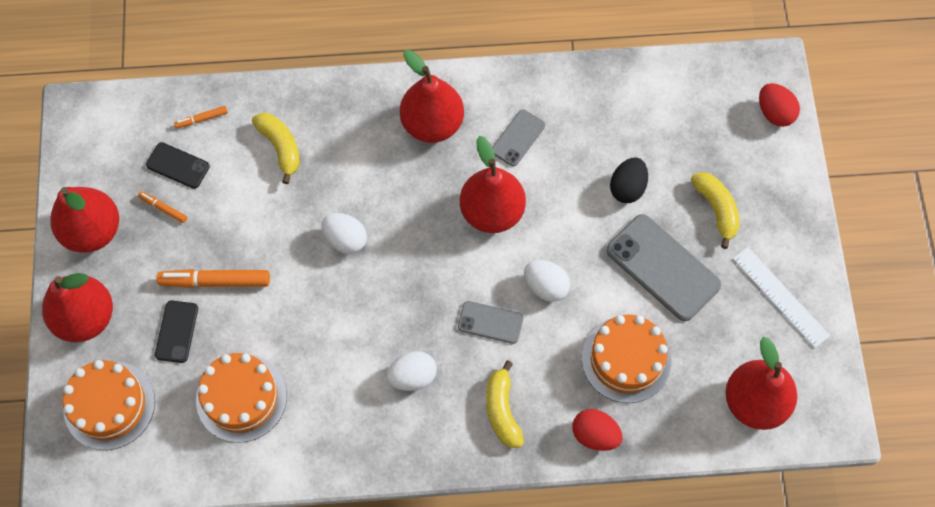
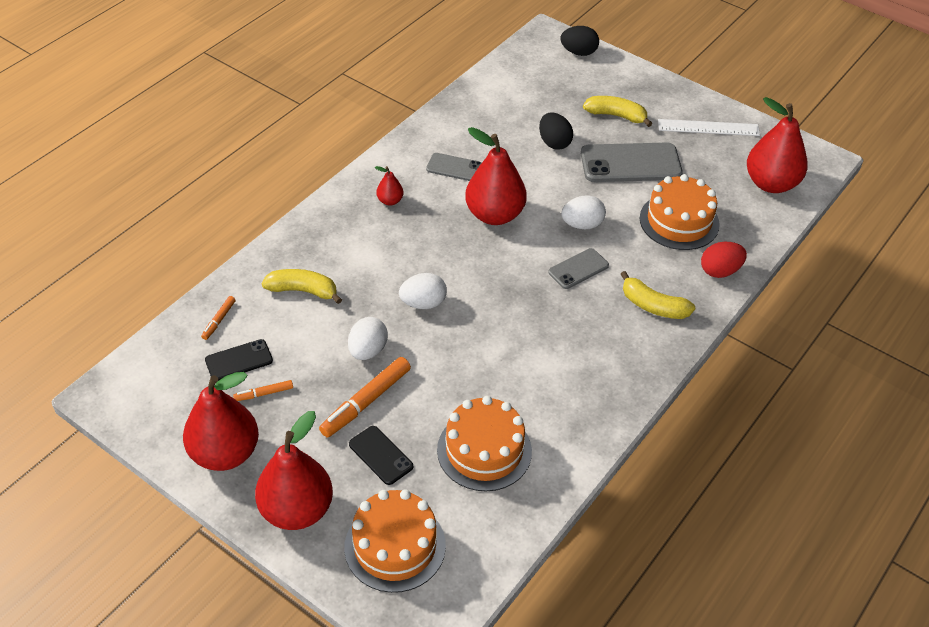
camera: 50 degrees left, 20 degrees down
(412, 376) = (576, 337): white egg -> white egg (368, 350)
(432, 124) = (390, 201): red pear -> red pear, size x0.45
(518, 138) = (454, 168): grey phone -> grey phone turned 60 degrees counterclockwise
(774, 113) = (578, 52): red egg -> black egg

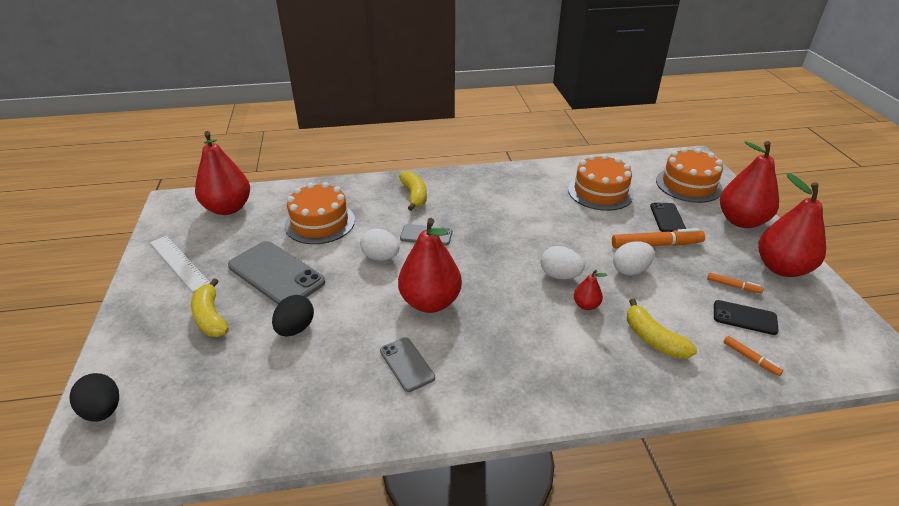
camera: 135 degrees left, 10 degrees down
(219, 320) = (750, 358): orange marker -> orange marker turned 75 degrees clockwise
(390, 201) = (502, 371): red pear -> red pear (586, 305)
(720, 271) = (349, 189): red egg -> none

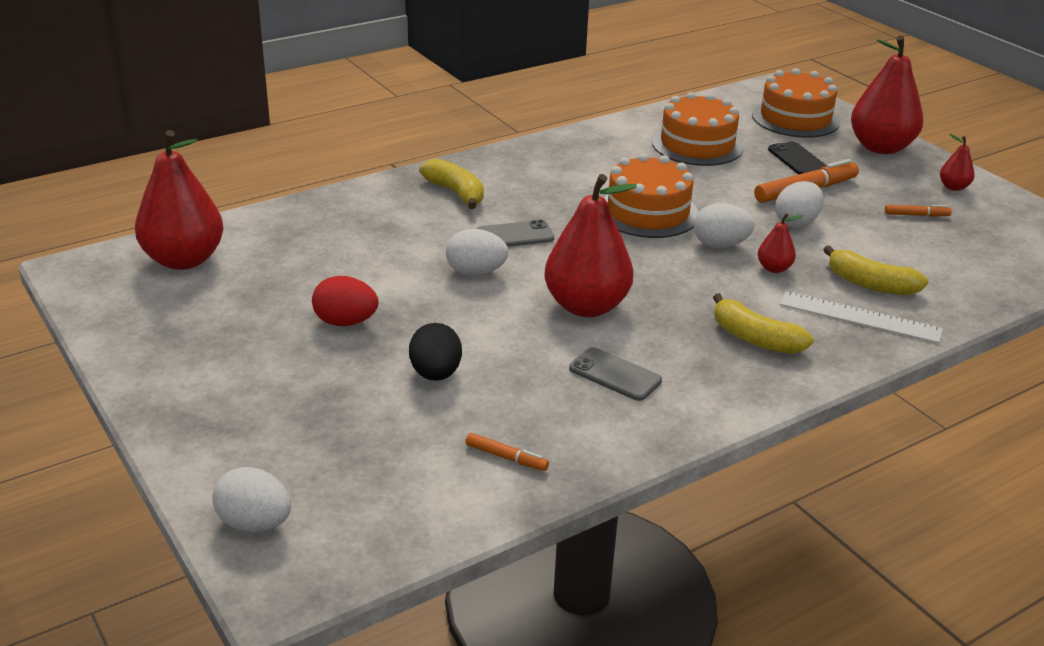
camera: 25 degrees left, 5 degrees down
(103, 410) = (255, 523): black egg -> white egg
(179, 262) = (178, 341): white ruler -> white ruler (860, 317)
(211, 317) = (300, 390): yellow banana -> yellow banana (755, 339)
(276, 274) = (345, 322): grey phone -> red egg
(320, 223) = (348, 250): orange cake -> orange cake (648, 212)
(744, 317) = (948, 243): black phone -> none
(750, 358) = (978, 279): orange marker -> orange marker (506, 457)
(781, 268) = (953, 187): red pear -> red pear, size x0.45

